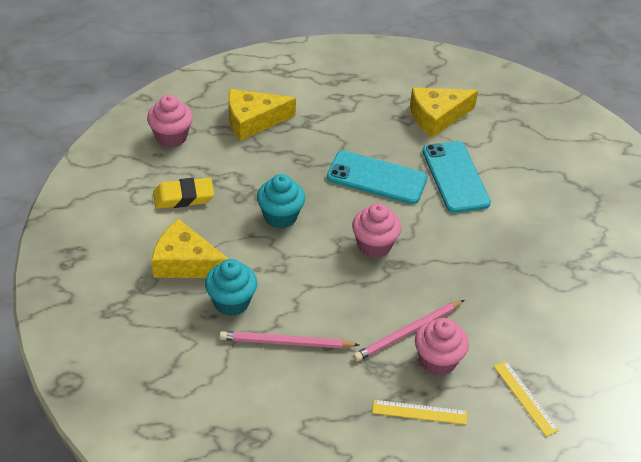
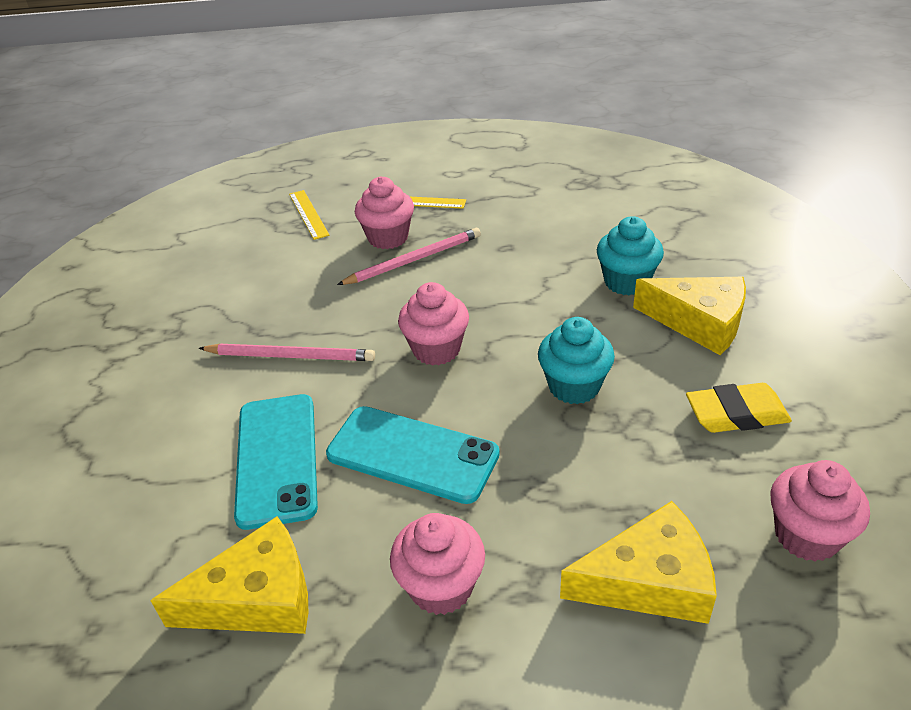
camera: 170 degrees left, 5 degrees down
(285, 342) = (556, 248): pink pencil -> pink pencil (291, 356)
(351, 120) = (441, 587): none -> pink cupcake

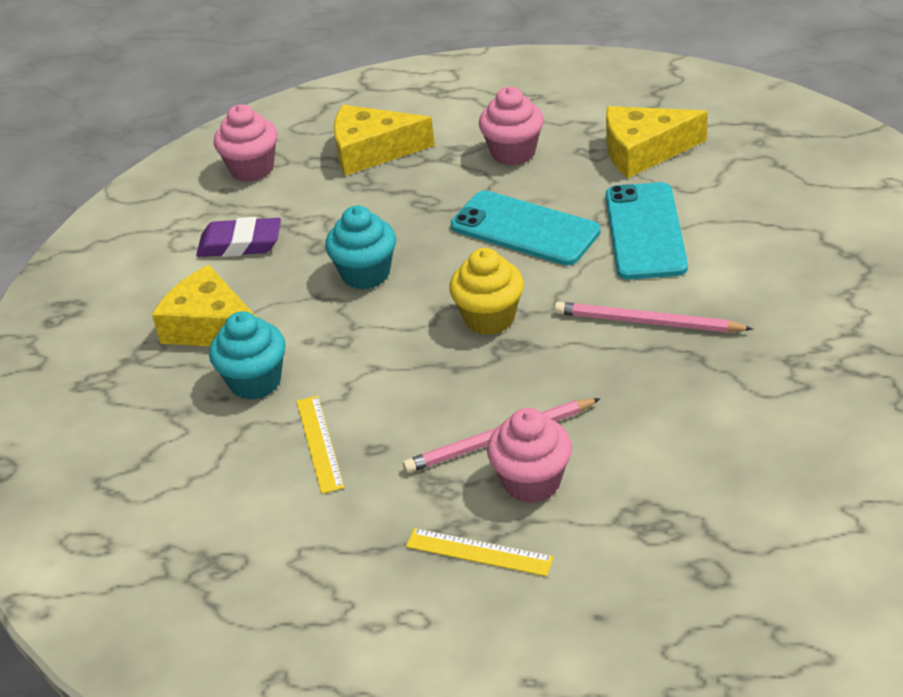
camera: 170 degrees left, 0 degrees up
(308, 214) = (654, 546): yellow ruler -> yellow ruler (319, 443)
(436, 349) = (489, 318): pink cupcake -> yellow cupcake
(736, 414) = (240, 244): yellow eraser -> purple eraser

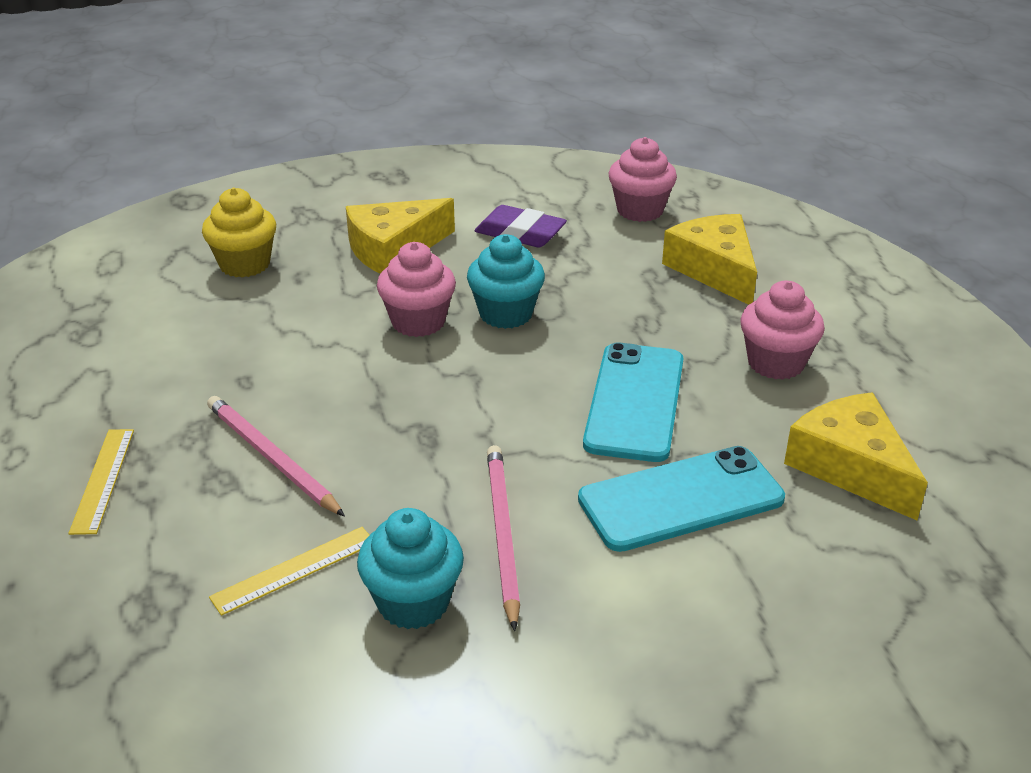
camera: 65 degrees right, 5 degrees down
(211, 327) = (393, 249): yellow cheese -> yellow cheese turned 135 degrees counterclockwise
(240, 244) = (520, 233): purple eraser -> purple eraser turned 45 degrees counterclockwise
(255, 382) = (324, 291): turquoise cupcake -> turquoise cupcake (413, 602)
(319, 443) = (246, 346): yellow ruler -> yellow ruler (294, 570)
(489, 318) = (465, 410): yellow cupcake -> yellow cupcake (245, 264)
(532, 482) = (208, 495): pink cupcake -> pink cupcake (418, 322)

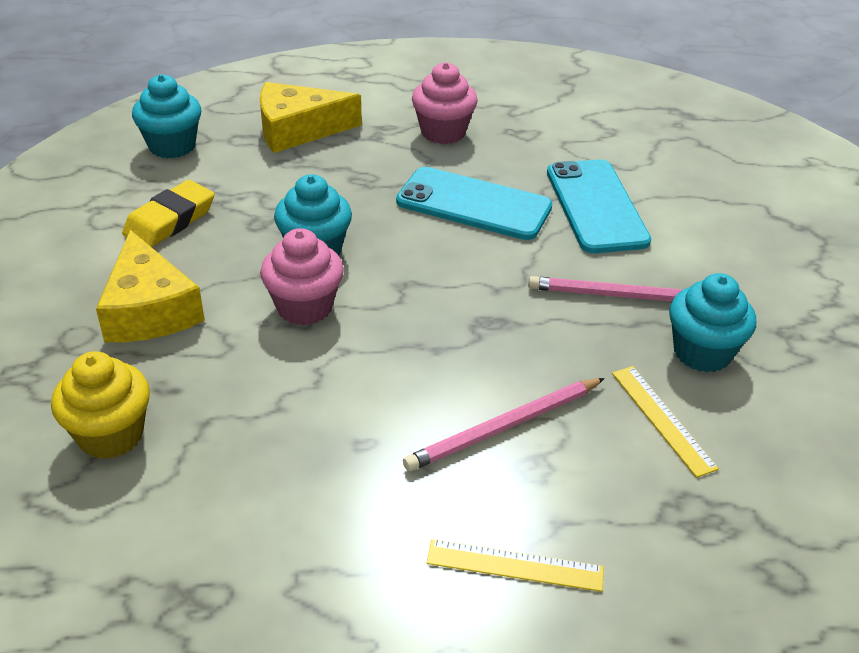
camera: 80 degrees left, 5 degrees up
(520, 233) = (170, 221): purple eraser -> yellow eraser
(640, 210) = (172, 146): pink cupcake -> turquoise cupcake
(851, 467) = (571, 132): yellow cheese -> none

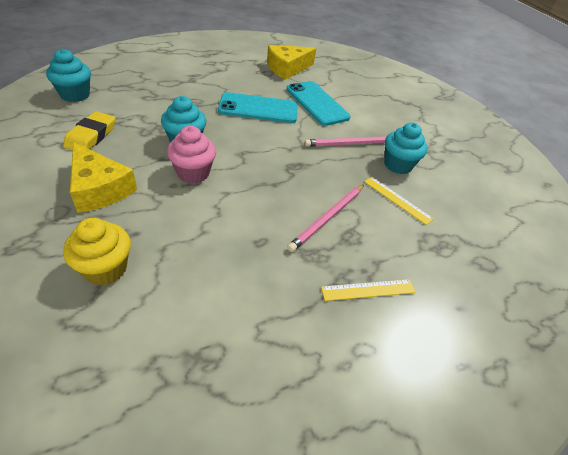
camera: 25 degrees left, 5 degrees up
(297, 130) = (147, 80): yellow cheese -> yellow cheese (287, 68)
(443, 132) = (226, 75): pink cupcake -> none

